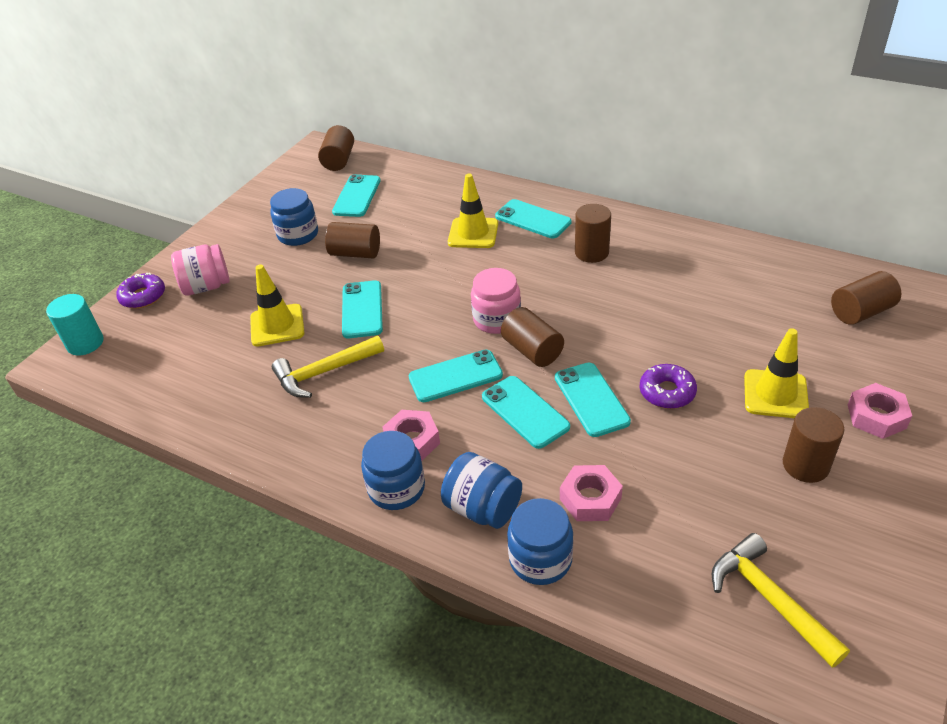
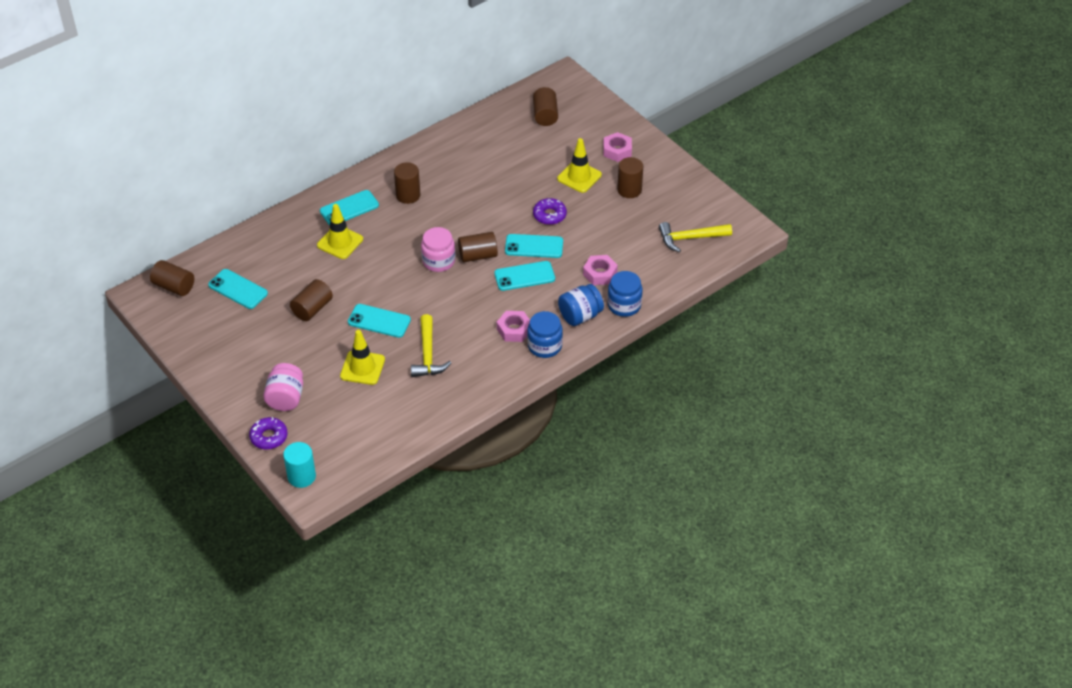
camera: 70 degrees left, 5 degrees up
(298, 235) = (261, 334): blue jar -> none
(455, 376) = (475, 296): turquoise phone -> none

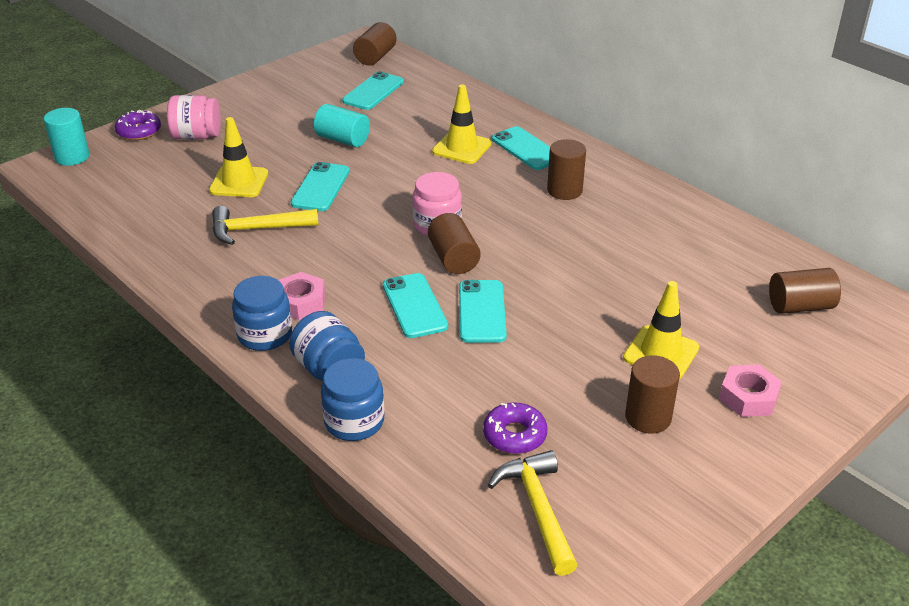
camera: 85 degrees right, 10 degrees down
(312, 308) = (343, 139): brown cylinder -> turquoise cylinder
(549, 215) = (557, 324): purple donut -> purple donut (514, 435)
(600, 273) = (428, 388): pink nut -> none

